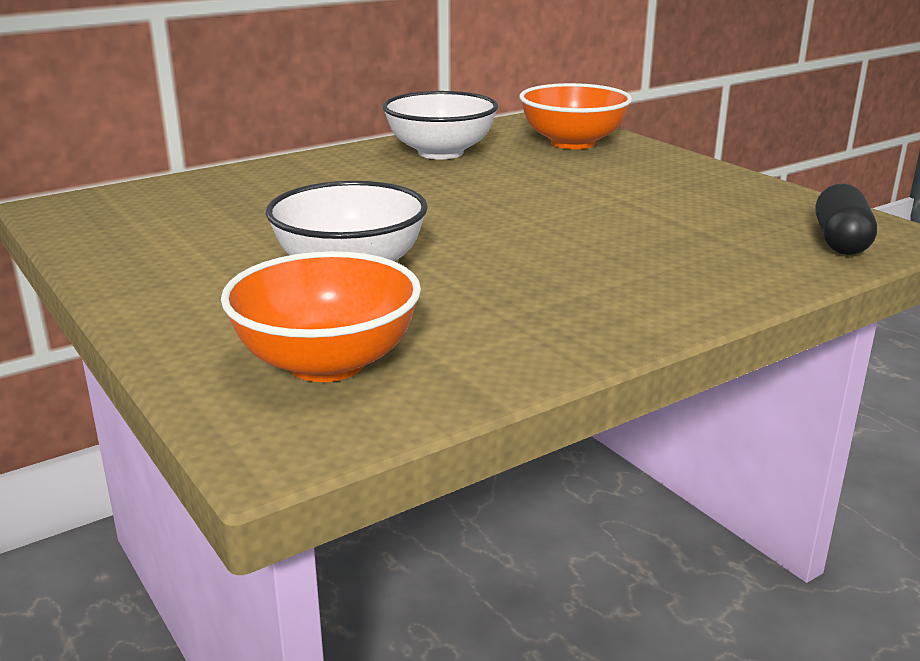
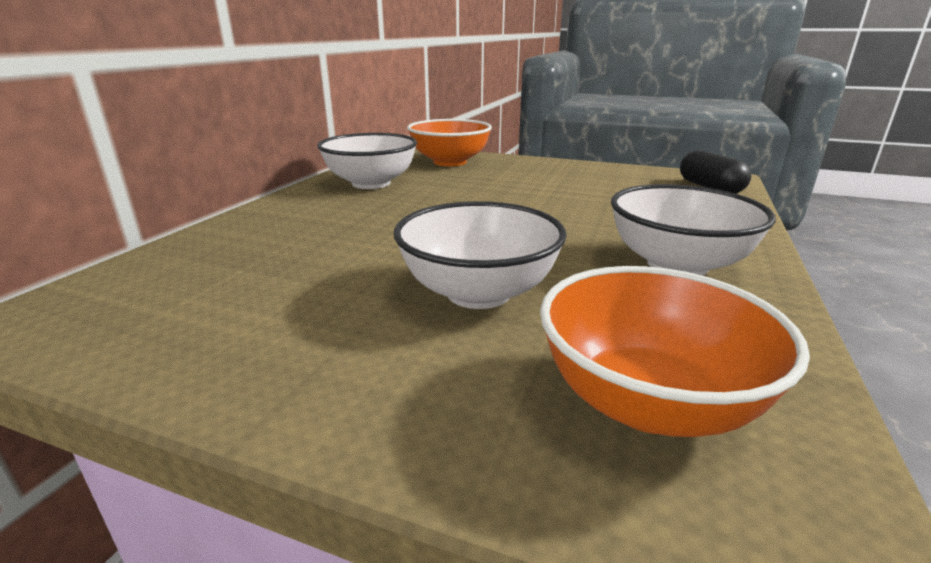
camera: 35 degrees left, 0 degrees up
(572, 299) = (677, 265): none -> white bowl

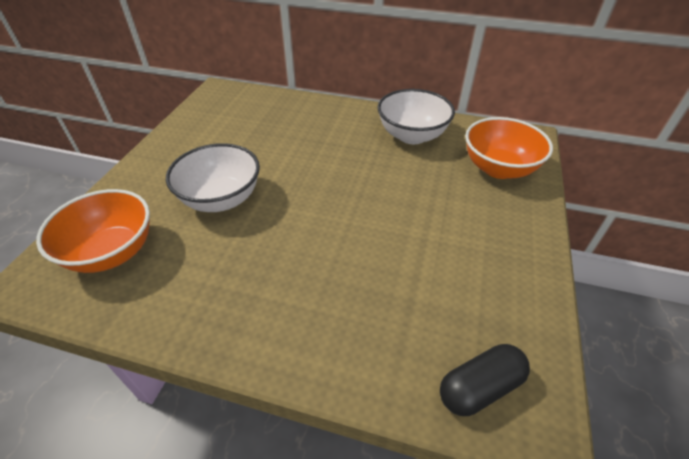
camera: 85 degrees right, 20 degrees up
(677, 265) = (249, 296): white bowl -> none

